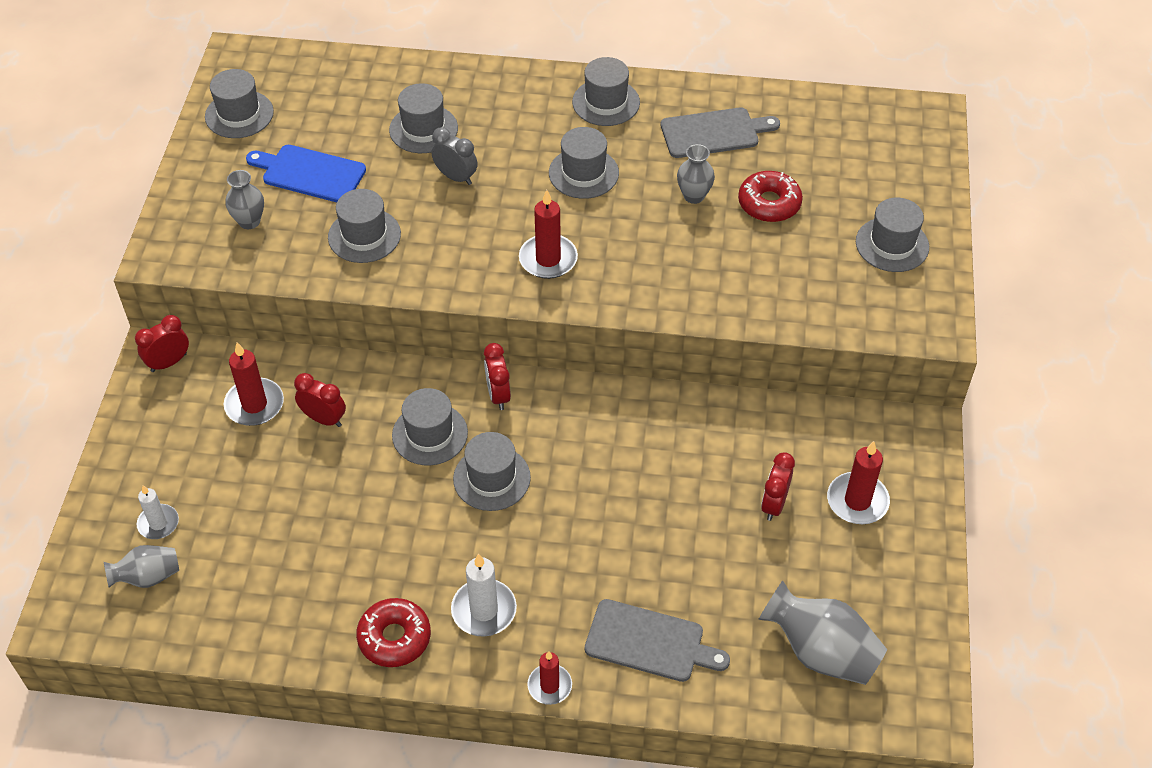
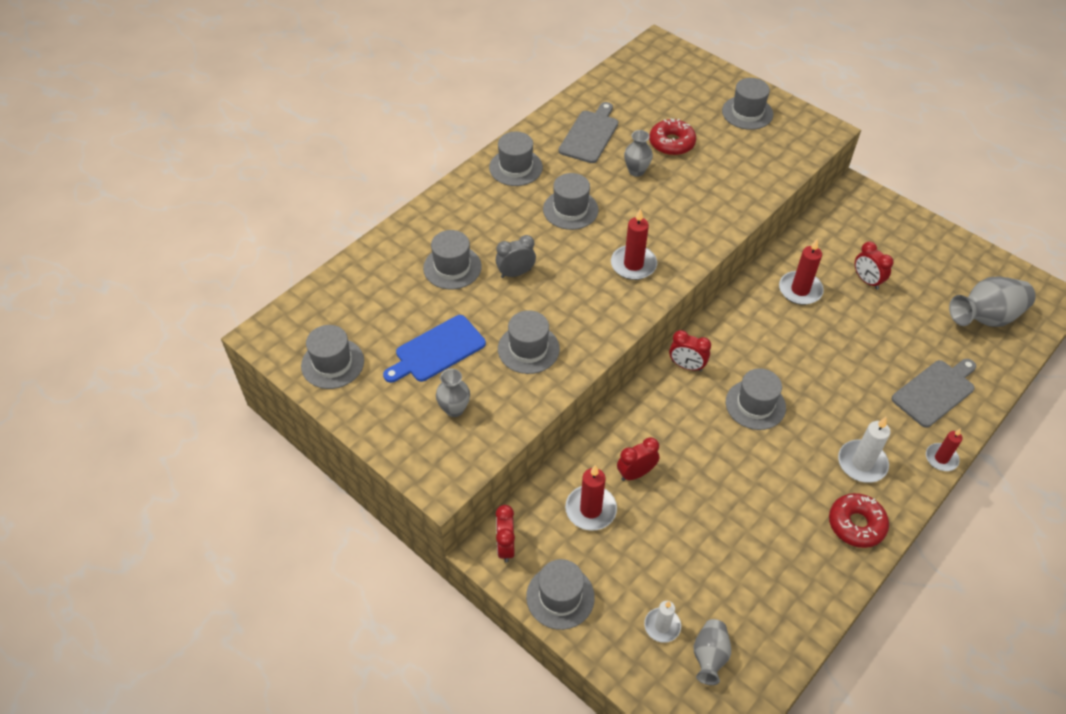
camera: 55 degrees left, 0 degrees up
(430, 434) = (694, 419): grey hat -> grey hat (560, 597)
(857, 501) = (887, 244): red candle -> red candle (800, 290)

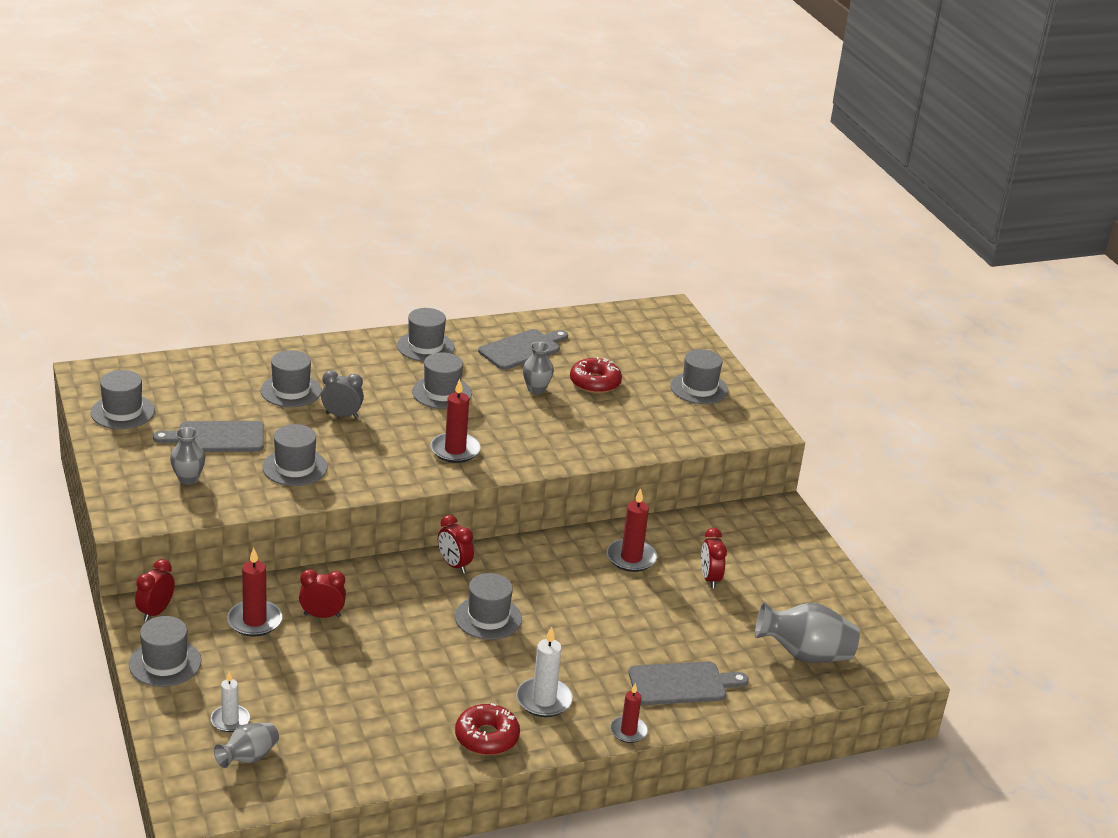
camera: 25 degrees right, 20 degrees down
(437, 350) = (216, 437): blue cutting board -> grey cutting board

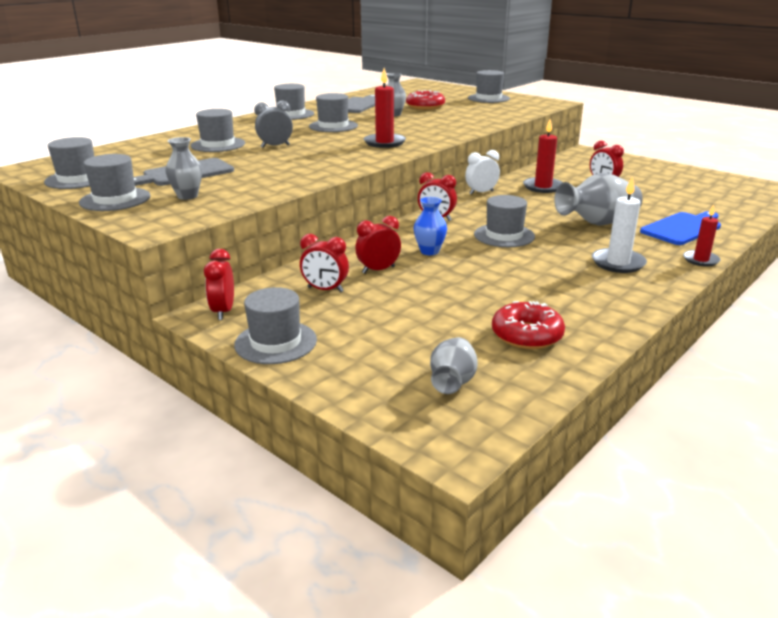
camera: 25 degrees left, 5 degrees down
(230, 720) = (395, 361): white candle -> none
(254, 621) = (325, 290): red candle -> red clock
(295, 467) = (275, 172): grey hat -> grey hat (115, 199)
(393, 610) = (429, 251): none -> blue vase
(486, 737) = (619, 296): red donut -> red donut (527, 335)
(551, 541) = (481, 192): none -> white clock
(682, 684) = (682, 228): grey cutting board -> blue cutting board
(805, 655) = (718, 196): grey vase -> grey vase (597, 223)

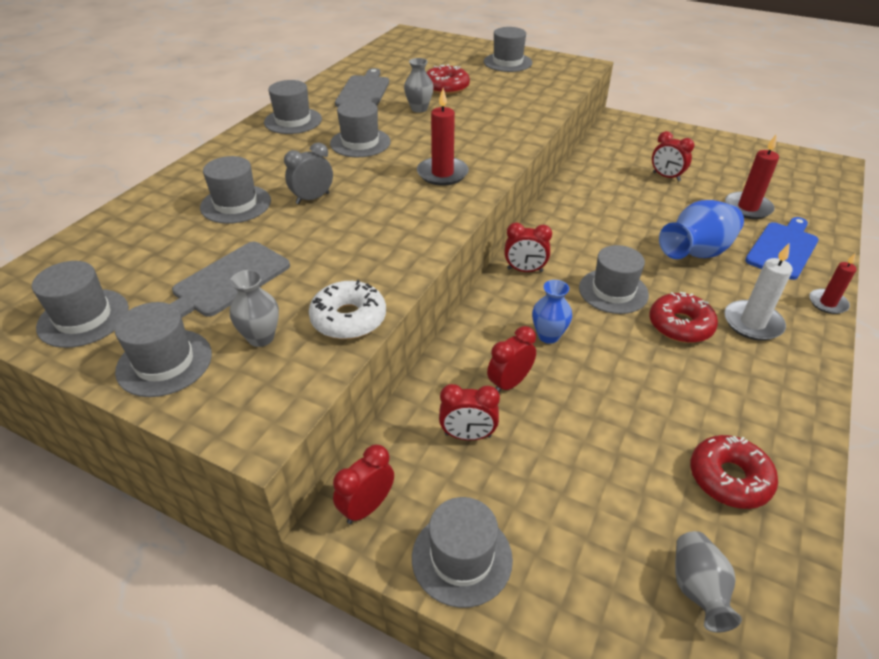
camera: 15 degrees left, 15 degrees up
(223, 311) = (367, 507): red clock -> red clock turned 60 degrees clockwise
(255, 194) = (348, 319): none -> white donut
(481, 192) = (549, 212): white clock -> none
(543, 187) = (608, 192): red candle -> red candle (747, 208)
(549, 258) = (680, 325): none -> red donut
(597, 223) = (696, 252): grey vase -> blue vase

